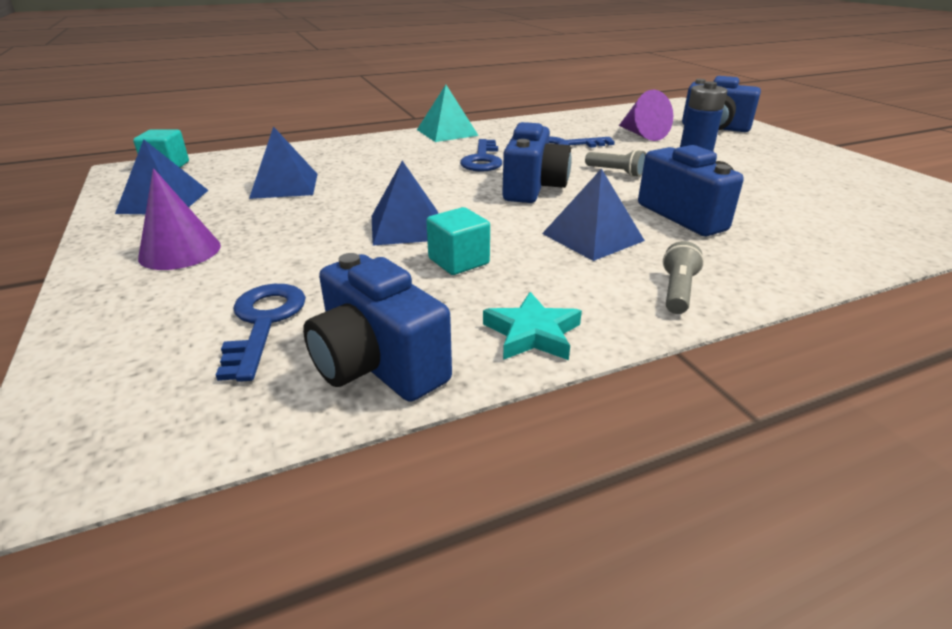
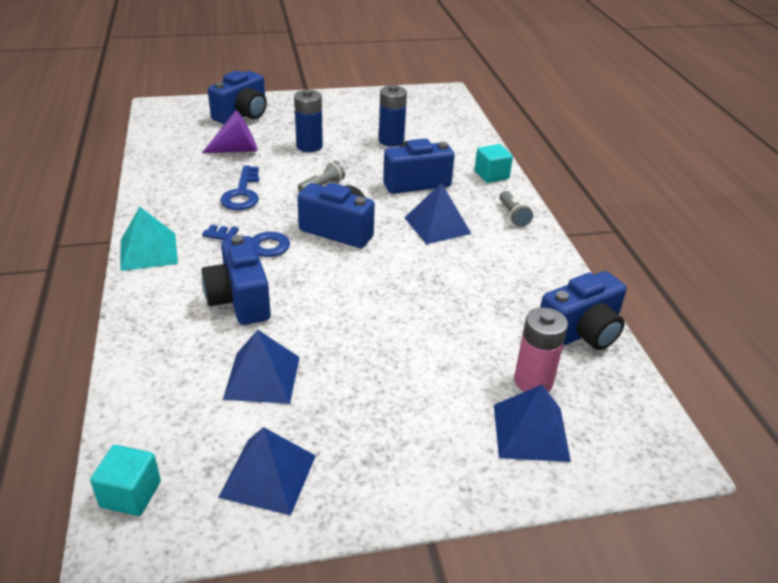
camera: 80 degrees left, 5 degrees up
(180, 251) = (407, 442): purple cone -> none
(263, 323) = (533, 381): blue key -> pink battery
(391, 166) = (240, 300): none -> blue camera
(407, 227) = (396, 304): blue pyramid -> blue pyramid (530, 432)
(458, 261) = (461, 287): turquoise cube -> turquoise cube (491, 175)
(532, 333) = (552, 273): turquoise star -> none
(677, 291) = (513, 215): grey flashlight -> grey flashlight turned 135 degrees counterclockwise
(777, 193) = (391, 141): none -> blue battery

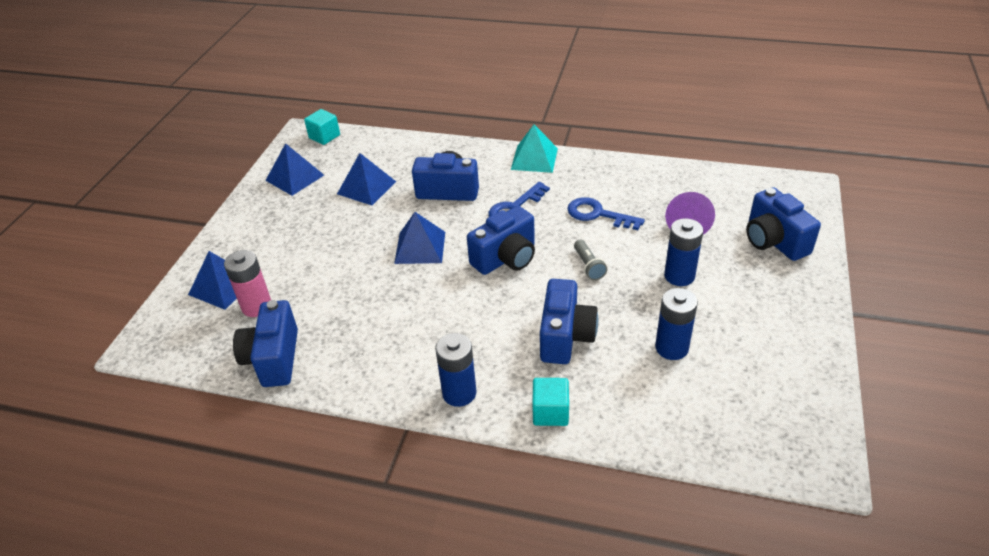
camera: 120 degrees right, 5 degrees up
(437, 225) = (477, 325): blue pyramid -> blue pyramid (420, 247)
(513, 215) = (459, 393): grey flashlight -> blue battery

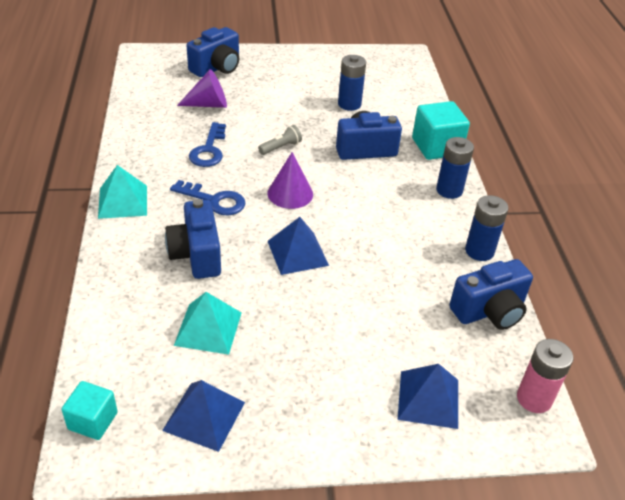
camera: 115 degrees left, 0 degrees up
(257, 306) = (439, 353): pink battery -> pink battery (534, 398)
(366, 187) = (208, 328): blue pyramid -> turquoise pyramid
(506, 258) = (290, 193): blue camera -> purple cone
(550, 412) = (436, 147): turquoise cube -> turquoise cube, size x1.62
(679, 276) = (274, 105): blue battery -> blue battery (479, 251)

